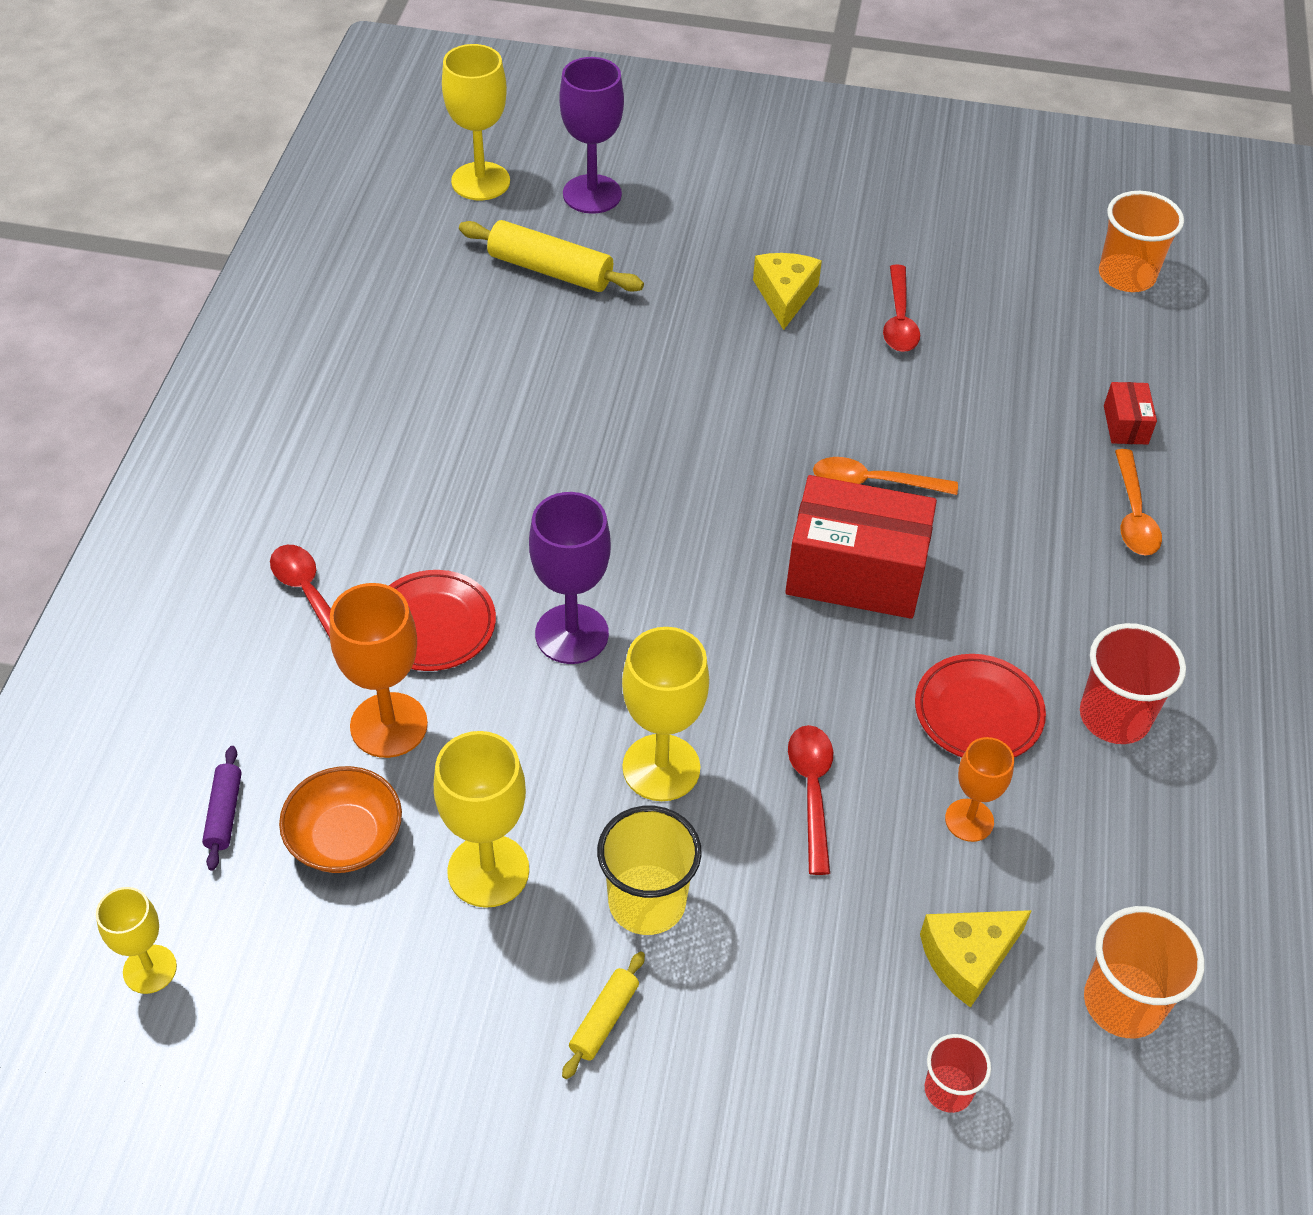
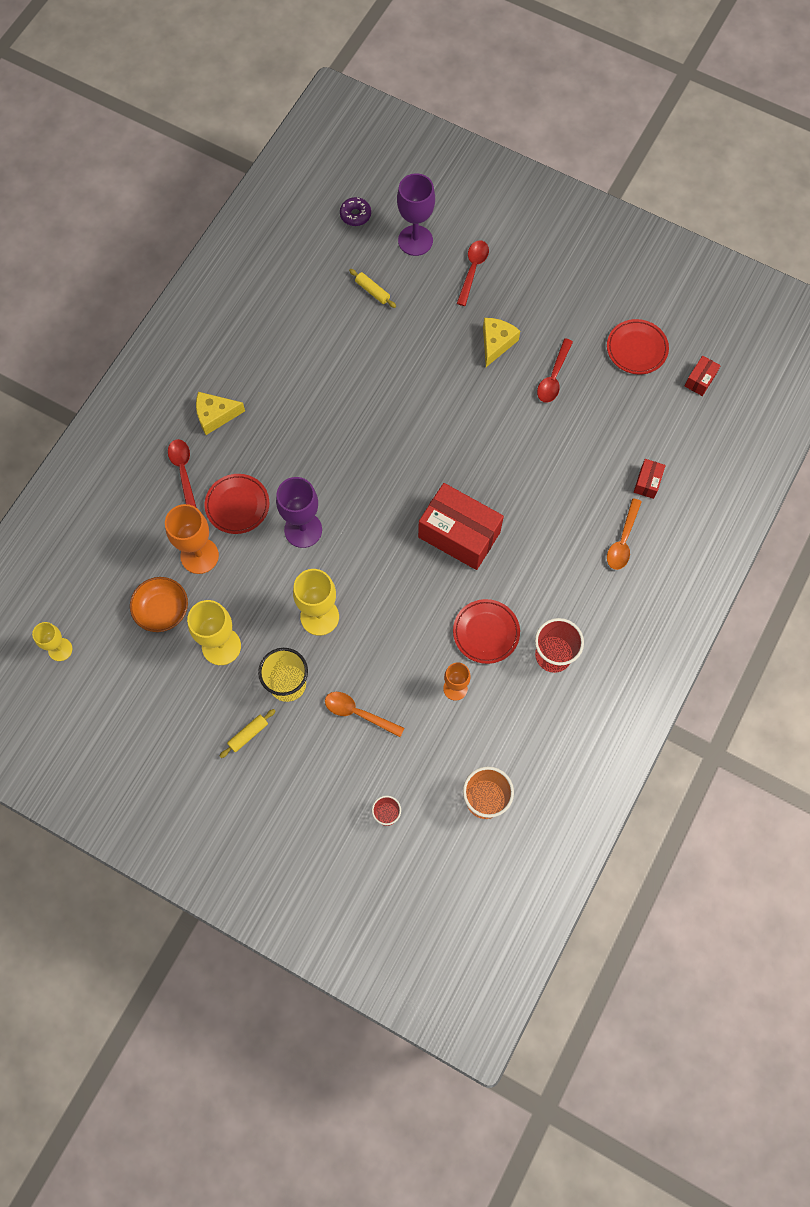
camera: 20 degrees right, 20 degrees up
(224, 813) = (111, 581): purple rolling pin -> none
(480, 181) = (355, 215): yellow goblet -> purple donut
(550, 270) = (372, 291): yellow rolling pin -> yellow rolling pin, size x0.54
(811, 791) = (386, 650): red spoon -> red spoon (473, 270)
(873, 483) = (492, 482): orange spoon -> orange spoon (358, 713)
(967, 958) = (423, 756): yellow cheese -> yellow cheese (215, 415)
(1008, 257) = (636, 349): none -> red plate
(1126, 275) = (700, 380): orange cup -> red box

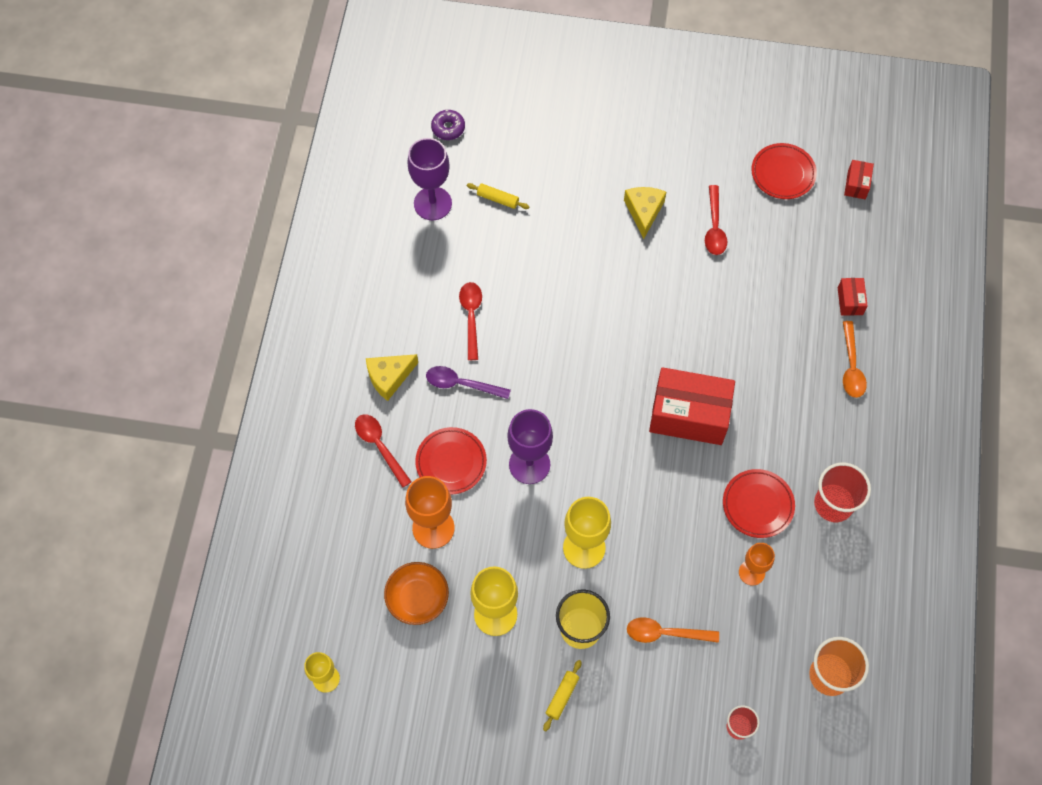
camera: 20 degrees left, 5 degrees down
(274, 442) = (461, 384): none -> purple spoon
(415, 240) = (519, 135): purple goblet -> purple goblet (432, 203)
(473, 270) = (589, 146): red spoon -> red spoon (471, 317)

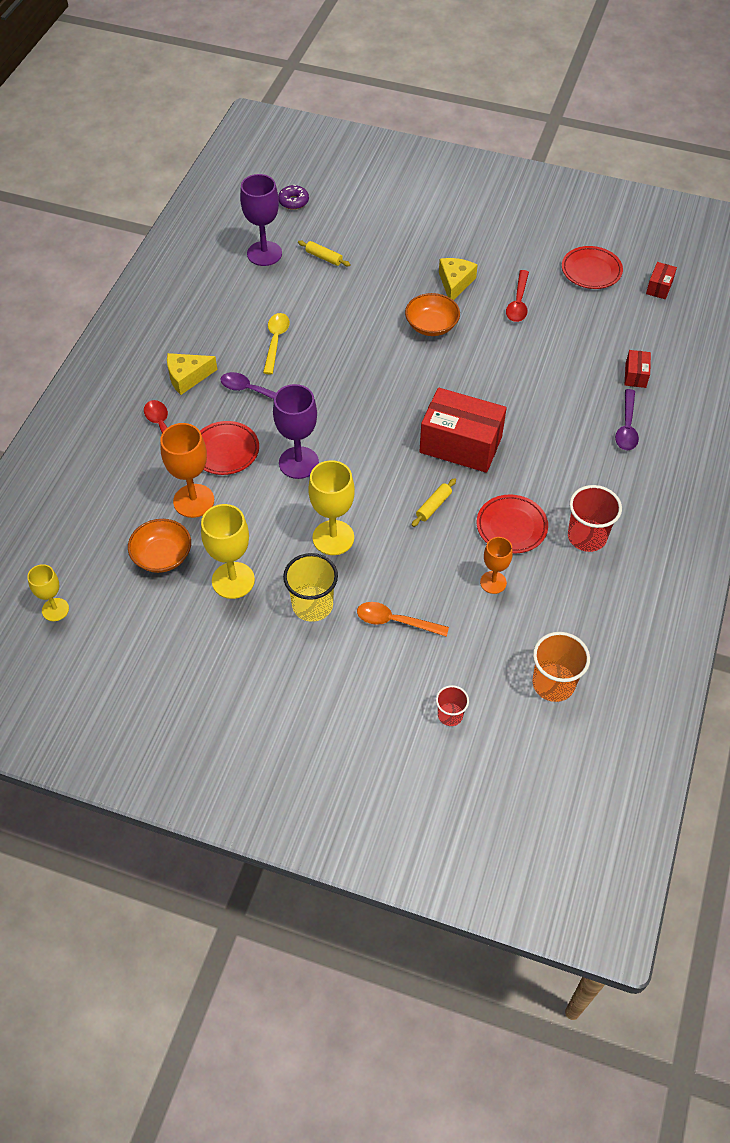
camera: 10 degrees right, 10 degrees down
(471, 317) = (275, 341): red spoon -> yellow spoon
(562, 696) = (279, 660): yellow rolling pin -> yellow rolling pin (433, 506)
(630, 271) = (431, 325): none -> orange bowl
(851, 366) = (627, 427): orange spoon -> purple spoon

